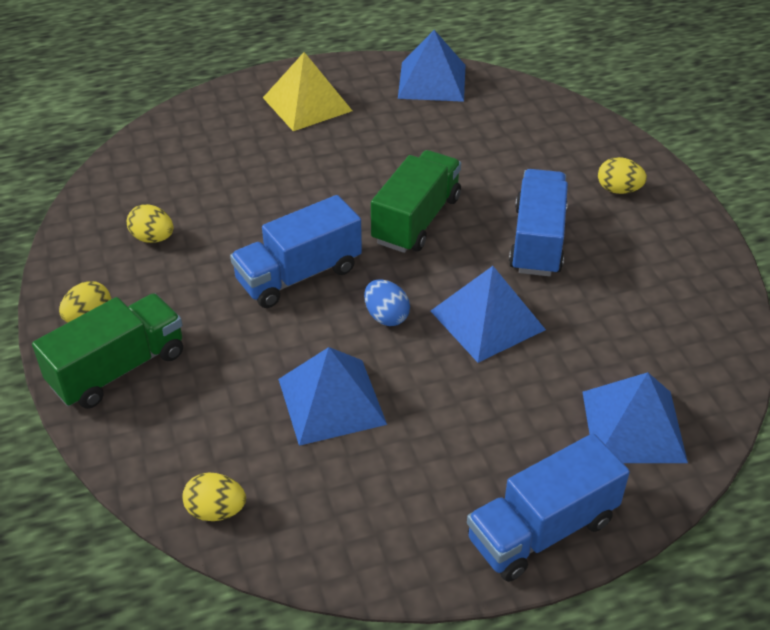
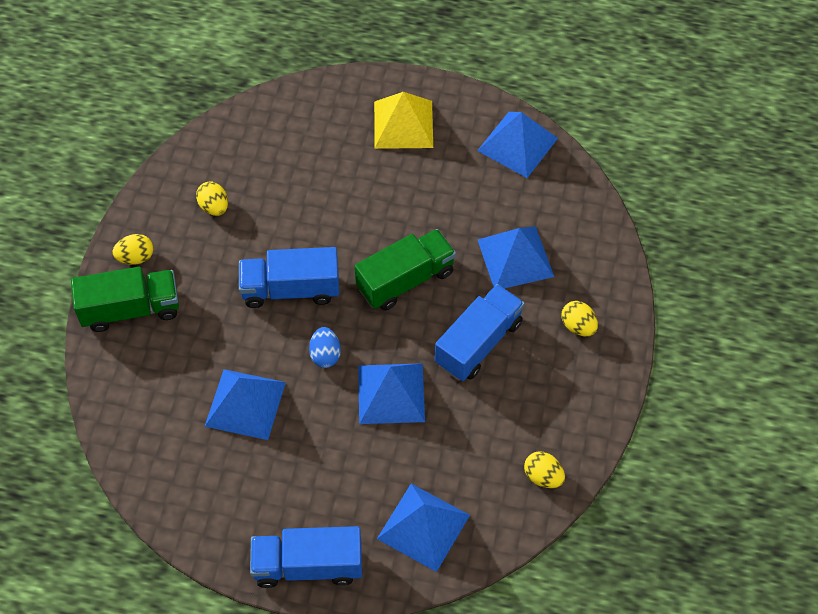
camera: 30 degrees right, 15 degrees up
(216, 511) = (128, 446): yellow egg -> yellow egg (543, 476)
(509, 162) = (515, 258): none -> blue pyramid

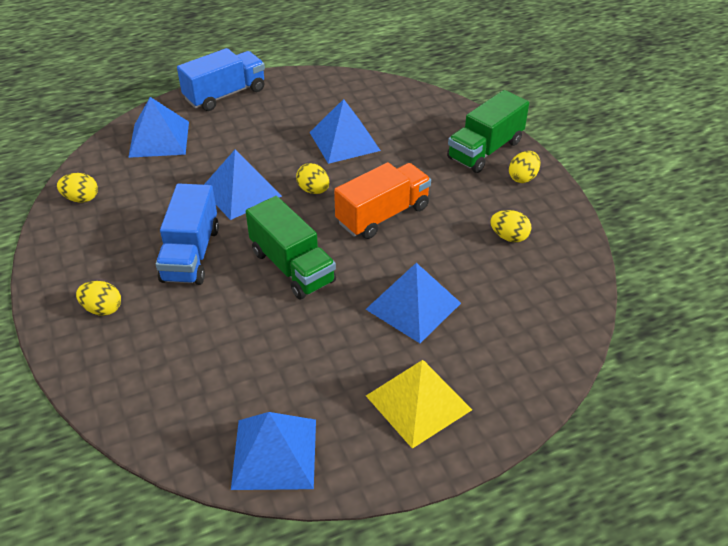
camera: 145 degrees right, 15 degrees down
(290, 289) = (383, 215): blue truck -> orange truck
(325, 355) = (313, 190): blue egg -> yellow egg
(405, 280) = (292, 267): green truck -> green truck turned 60 degrees counterclockwise
(515, 258) = (200, 335): blue pyramid -> blue pyramid (413, 306)

